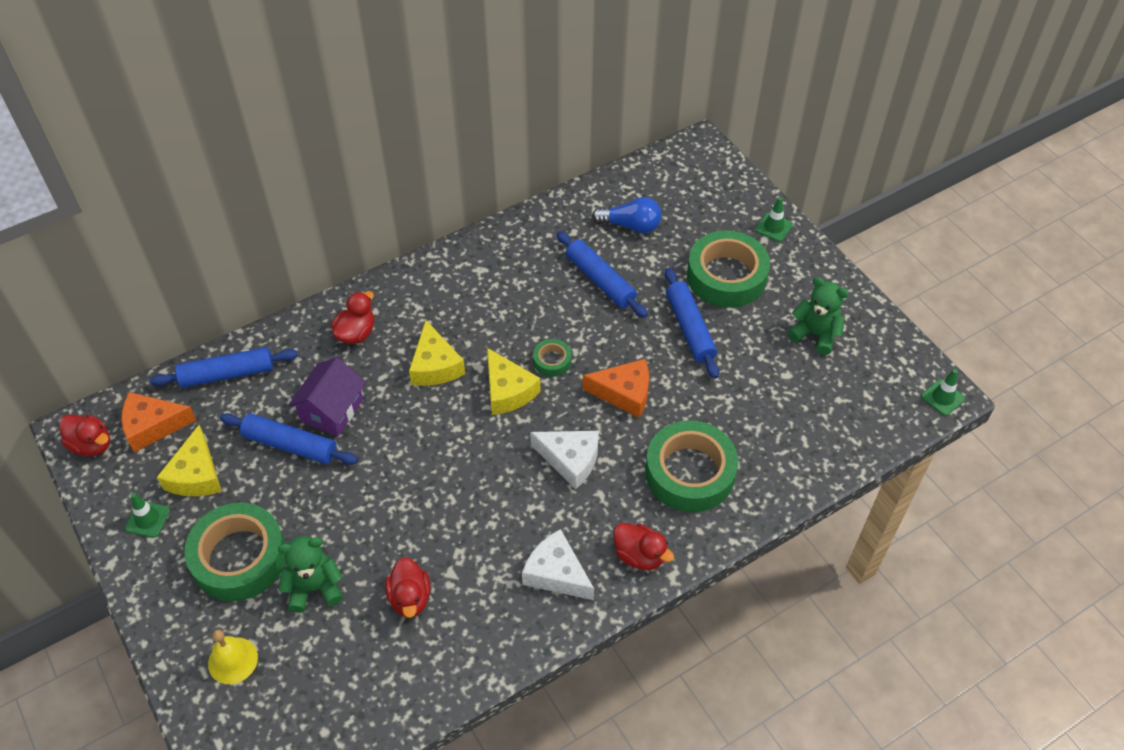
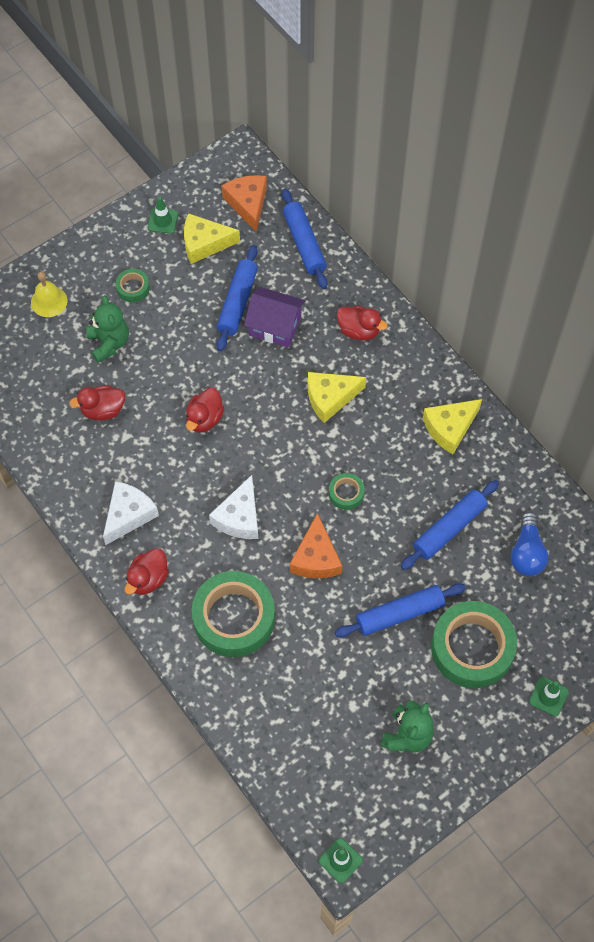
camera: 85 degrees right, 10 degrees up
(91, 444) = (227, 168): red duck -> red duck (204, 419)
(239, 557) = (133, 288): green tape -> green tape, size x0.45
(507, 391) = (308, 459): yellow cheese -> yellow cheese (449, 428)

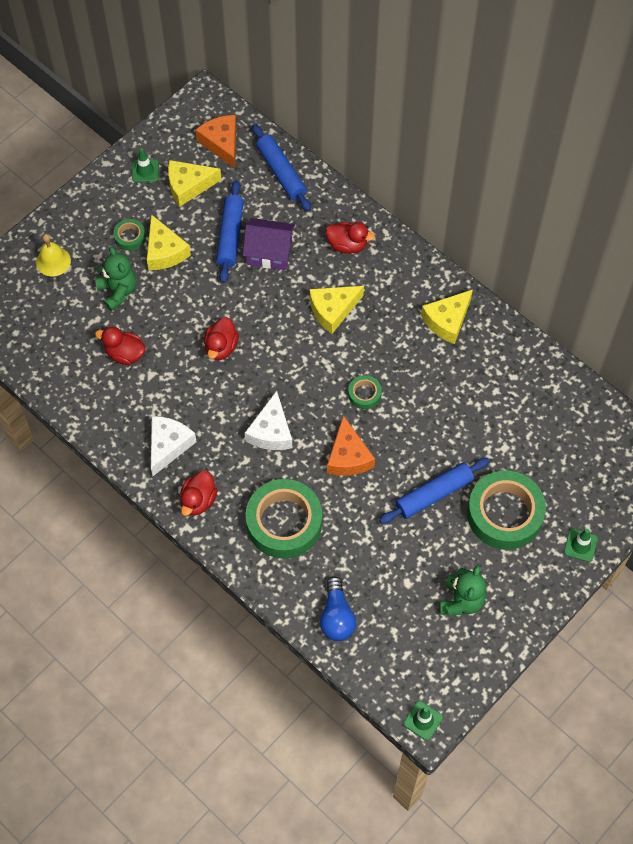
camera: 10 degrees left, 0 degrees up
(103, 410) = (125, 354): red duck -> red duck turned 45 degrees clockwise
(166, 308) = (164, 251): none -> yellow cheese
(449, 528) = (464, 411): blue rolling pin -> none
(527, 553) = (538, 421): blue light bulb -> blue light bulb (336, 616)

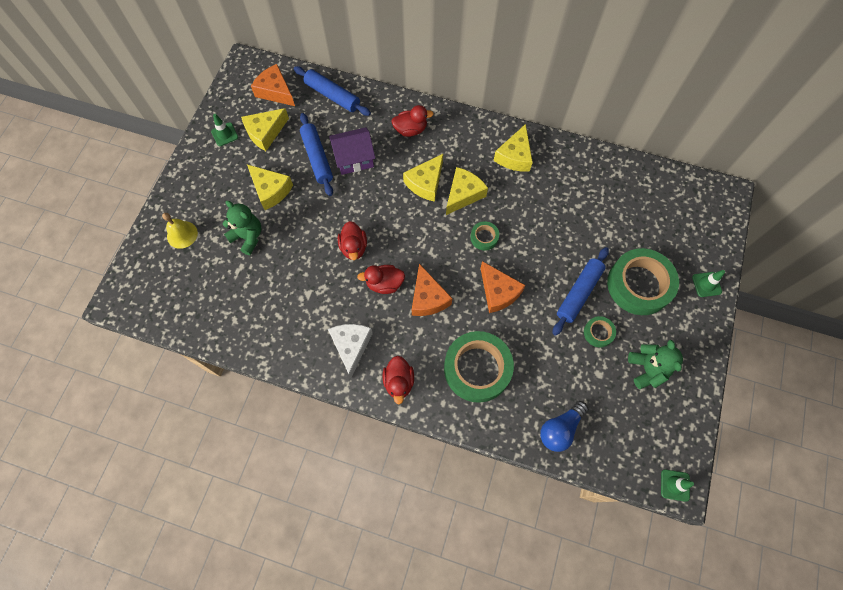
camera: 25 degrees left, 5 degrees up
(125, 354) = (278, 285): red duck -> red duck (384, 284)
(130, 237) = (237, 190): green tape -> green tape (598, 333)
(271, 431) = (428, 298): white cheese -> orange cheese
(336, 616) = (560, 429): blue light bulb -> blue light bulb turned 75 degrees clockwise
(367, 339) = (463, 194): none -> yellow cheese

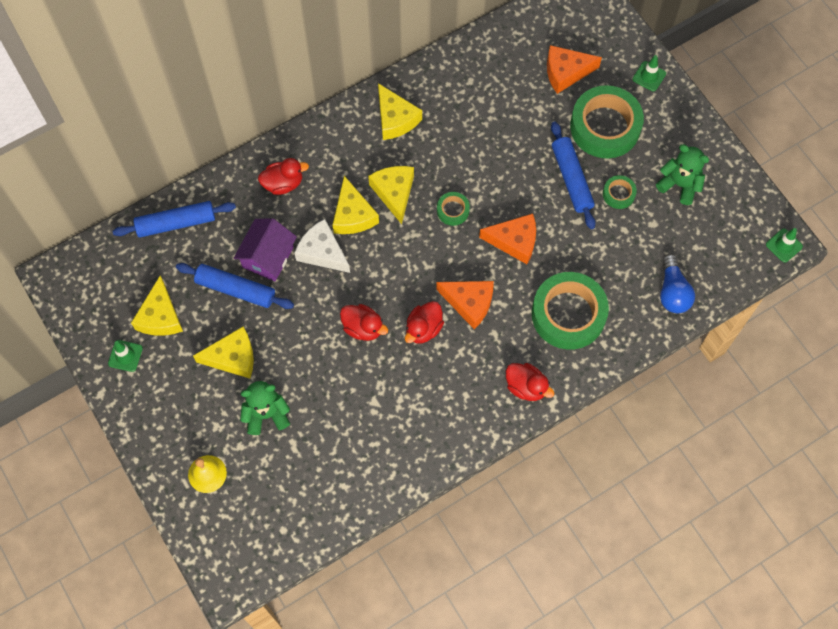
camera: 50 degrees left, 0 degrees up
(275, 91) = (119, 272): orange cheese -> orange cheese (566, 72)
(351, 346) = (459, 402): white cheese -> white cheese (322, 252)
(410, 130) = (283, 183): red duck -> red duck turned 45 degrees clockwise

